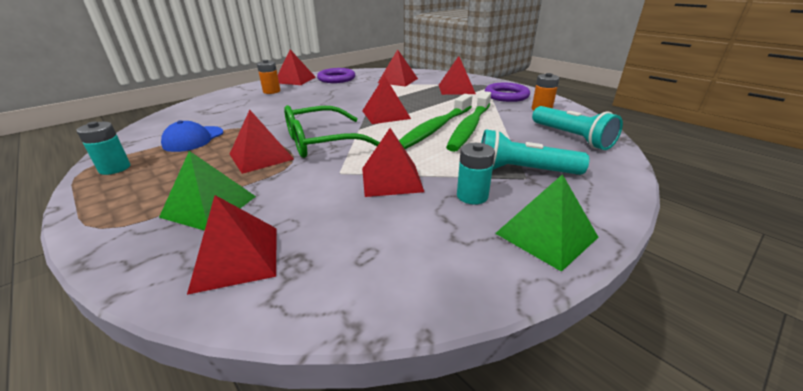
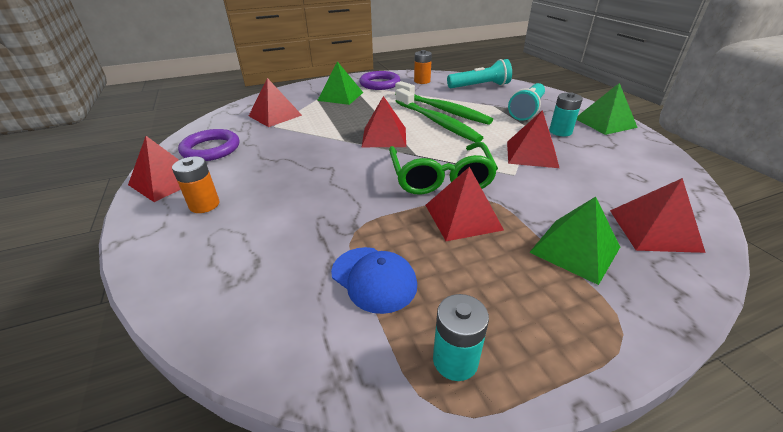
camera: 70 degrees left, 5 degrees up
(456, 89) = (340, 96): red pyramid -> green pyramid

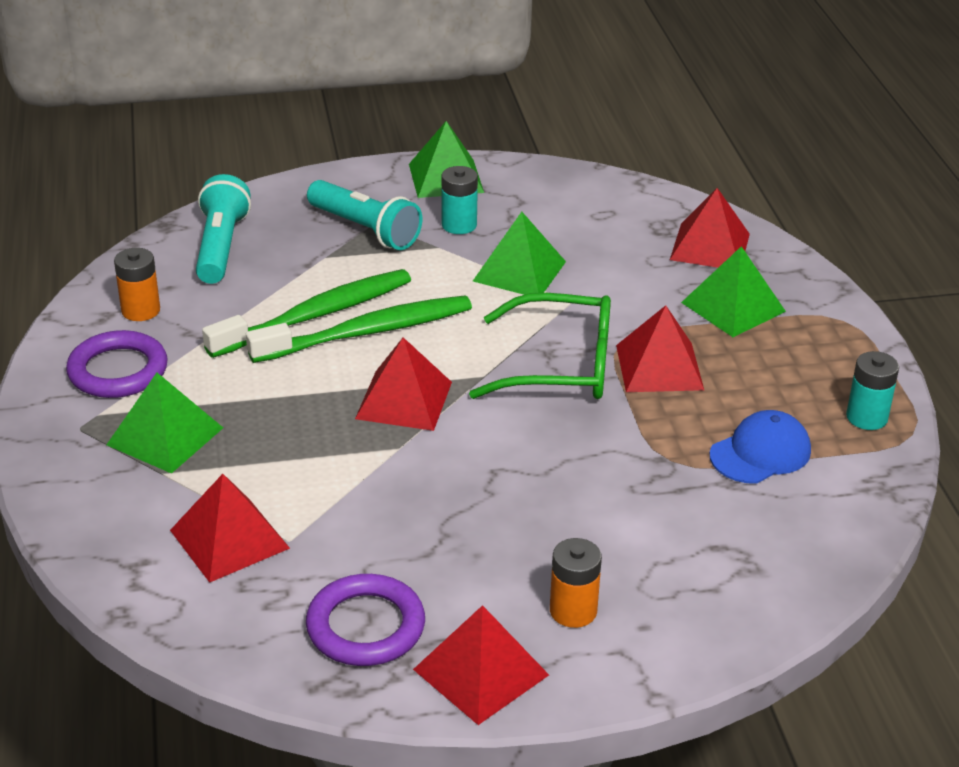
camera: 80 degrees left, 0 degrees up
(531, 154) = (519, 271): red pyramid -> green pyramid

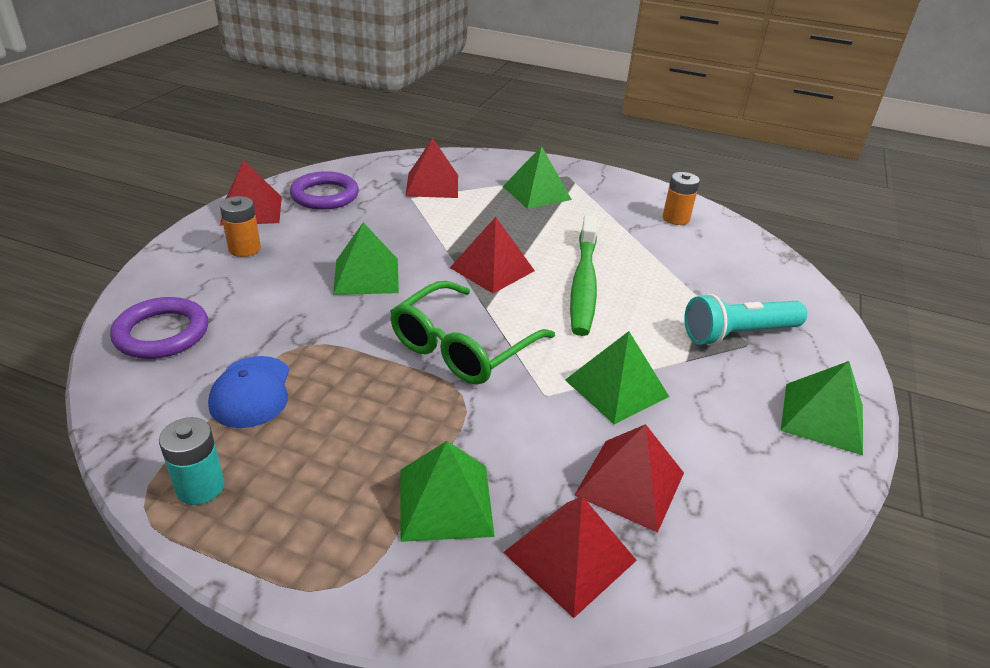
camera: 120 degrees right, 0 degrees up
(118, 371) = (613, 197): purple ring -> purple ring (162, 333)
(221, 247) = (743, 265): turquoise flashlight -> none
(316, 315) = (622, 272): green toothbrush -> none
(459, 225) = (720, 387): turquoise battery -> none
(516, 481) = (366, 276): none -> green pyramid
(659, 367) = (407, 397): red pyramid -> red pyramid (630, 483)

